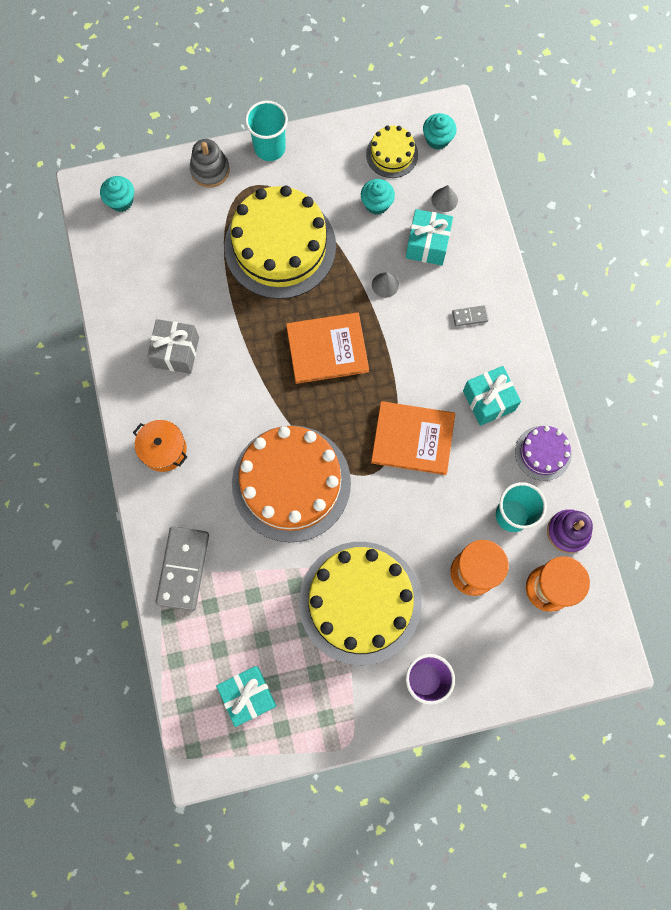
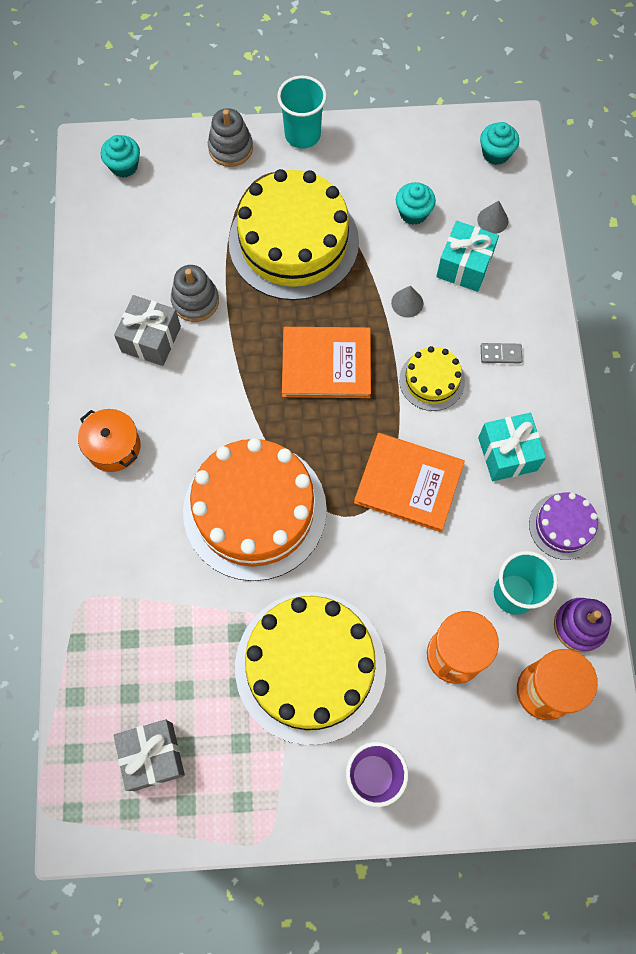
camera: 10 degrees right, 5 degrees down
(183, 568) = (107, 589): grey domino -> none
(207, 312) = (195, 301): none -> grey stacking toy
(248, 695) = (153, 756): turquoise gift -> grey gift
(392, 154) = (440, 162): yellow cake -> yellow cake (432, 380)

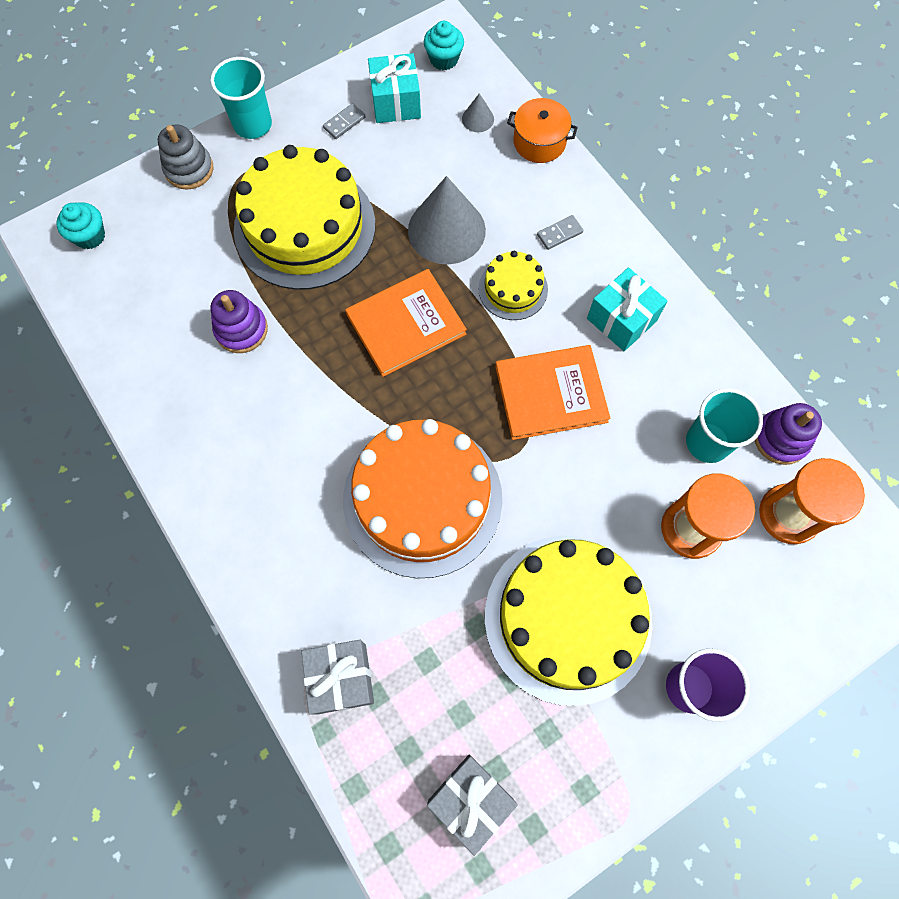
camera: 30 degrees left, 0 degrees up
(113, 447) = (243, 514): orange pot -> orange pot (539, 142)
(151, 339) = (218, 389): grey gift -> grey gift (341, 678)
(195, 301) = (241, 330): grey stacking toy -> purple stacking toy
(378, 169) = (344, 123): none -> grey domino
(407, 303) = (446, 230): grey cone -> grey cone, size x2.29
(413, 213) = (401, 146): turquoise cupcake -> none
(464, 266) = (478, 172): turquoise gift -> turquoise gift (396, 102)
(563, 526) = (710, 357): purple cake -> none

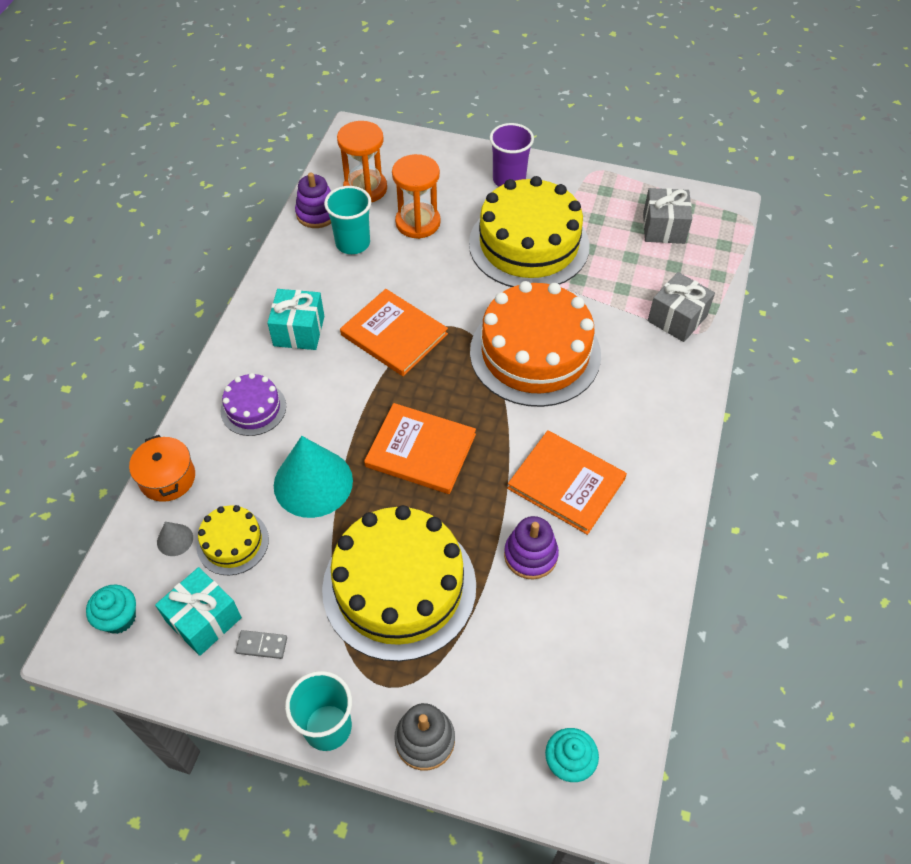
camera: 130 degrees left, 15 degrees down
(272, 407) = (566, 483): none -> orange book
(446, 230) = (313, 482): grey cone -> turquoise cone
(513, 289) = (329, 406): yellow cake -> yellow cake (232, 542)
(559, 234) = (253, 408): grey domino -> purple cake

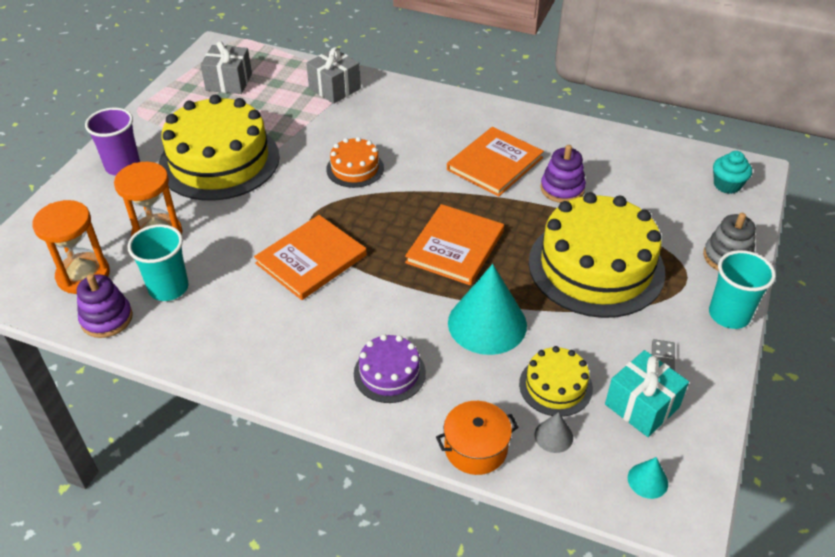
camera: 85 degrees left, 10 degrees down
(119, 618) = (647, 480): turquoise cupcake -> turquoise cone
(299, 331) = (287, 335): turquoise gift -> none
(535, 353) = (355, 168): orange cake -> orange cake, size x0.48

